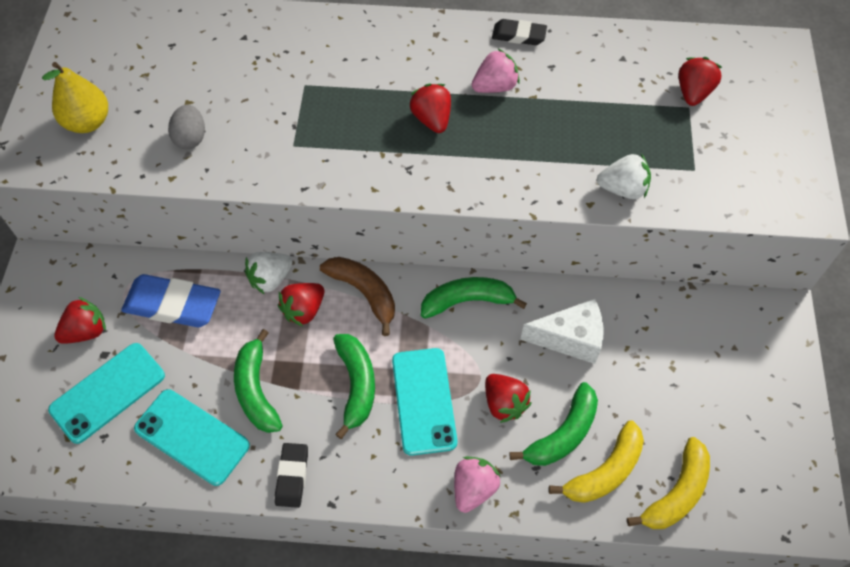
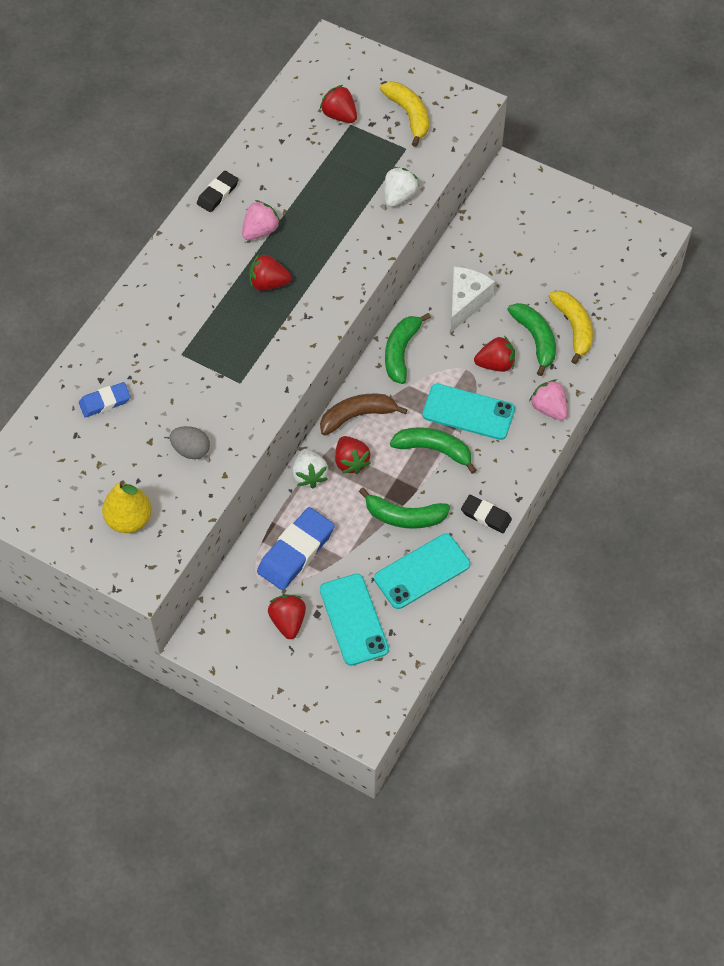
camera: 65 degrees left, 0 degrees up
(219, 50) = (105, 402): none -> blue eraser
(495, 87) = (260, 231): pink strawberry -> pink strawberry turned 45 degrees clockwise
(676, 493) = (607, 295): yellow banana -> yellow banana (409, 115)

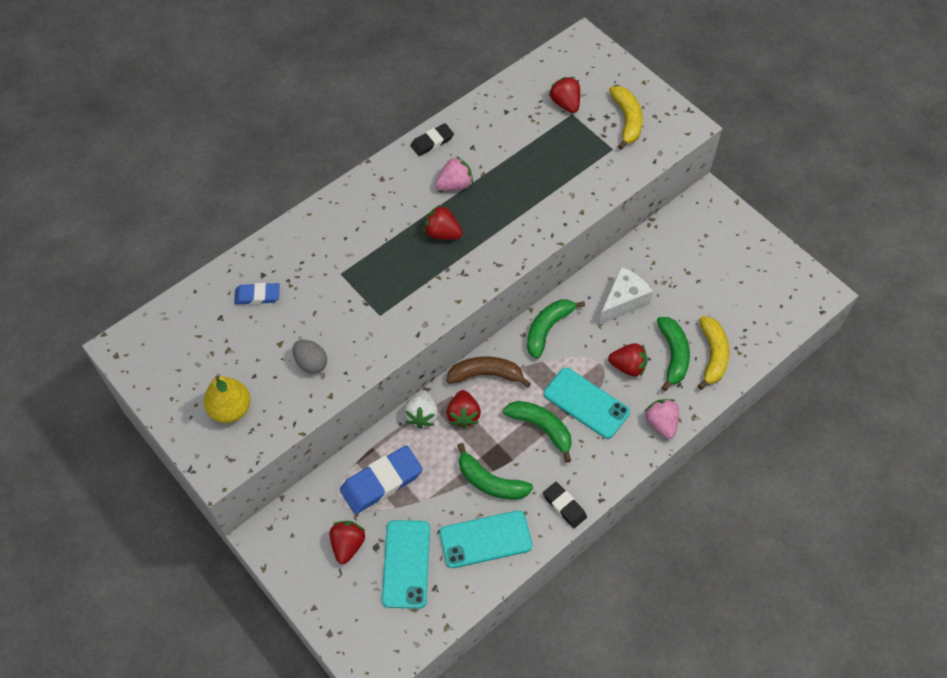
camera: 20 degrees right, 0 degrees up
(399, 196) = (589, 190): white strawberry -> none

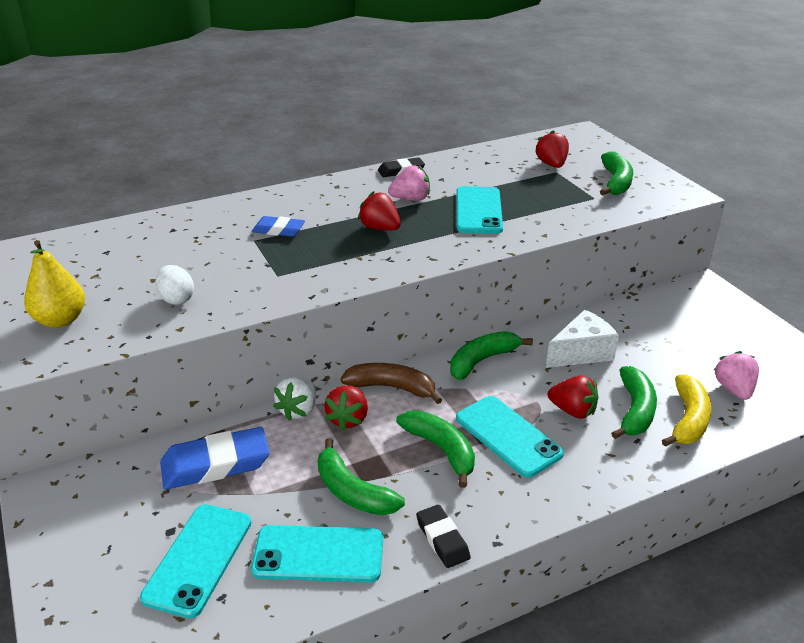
camera: 15 degrees right, 25 degrees down
(257, 296) = (156, 242): blue eraser -> blue eraser (278, 230)
(311, 363) = (176, 299): grey egg -> white egg
(348, 545) = (136, 521): red strawberry -> none
(518, 189) = (478, 210): none -> turquoise phone
(627, 120) = (616, 182): yellow banana -> green banana
(661, 423) = (604, 475): pink strawberry -> pink strawberry (734, 389)

